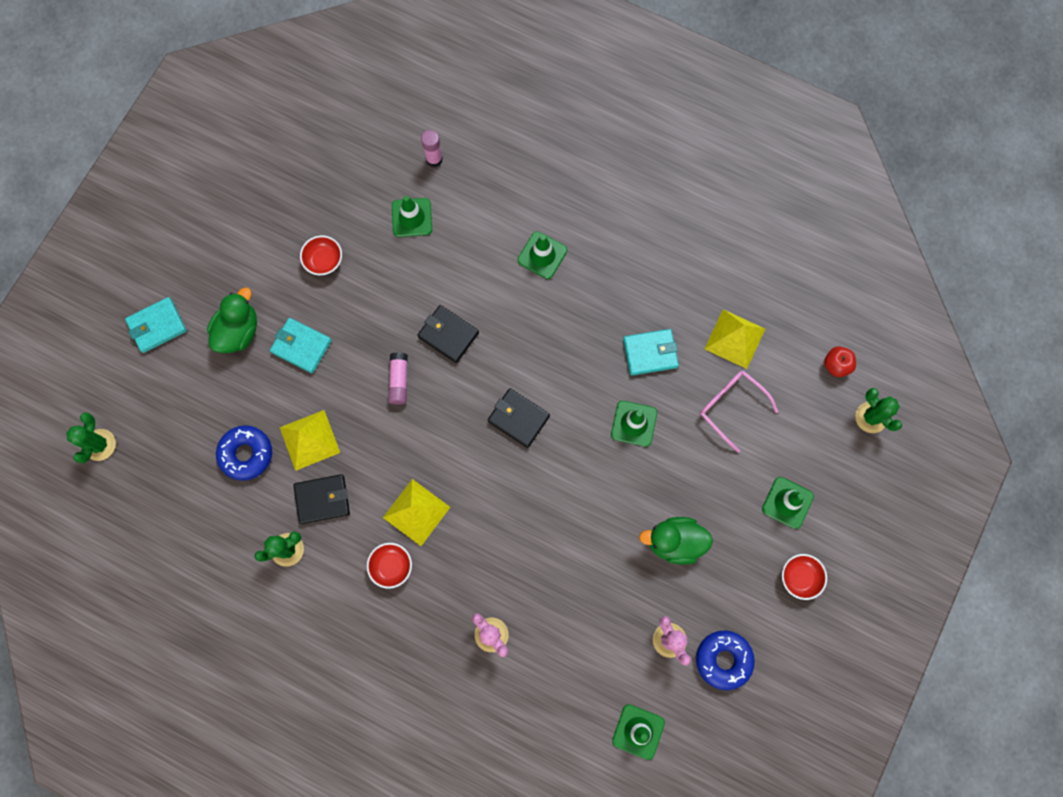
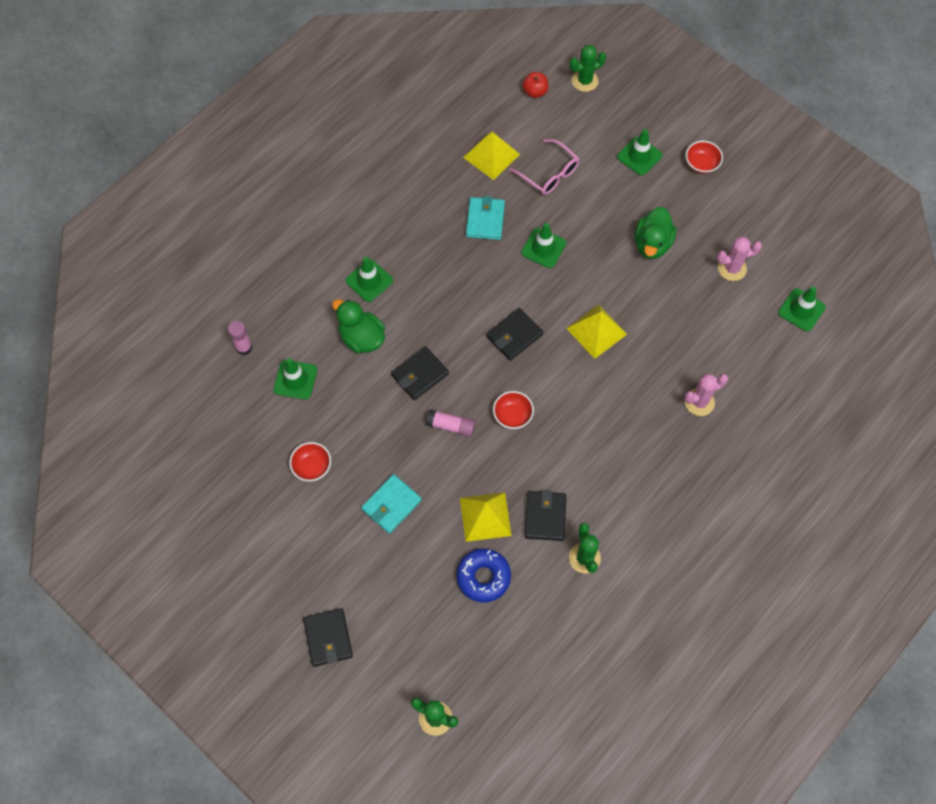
camera: 75 degrees left, 10 degrees down
(157, 326) = (328, 638): turquoise wallet -> black wallet
(238, 331) = (358, 560): green duck -> green duck (361, 338)
(391, 566) = (621, 470): red bowl -> red bowl (512, 415)
(416, 512) = (577, 438): yellow pyramid -> yellow pyramid (596, 331)
(723, 659) = (755, 234): blue donut -> none
(731, 407) = (549, 174): pink glasses -> pink glasses turned 105 degrees counterclockwise

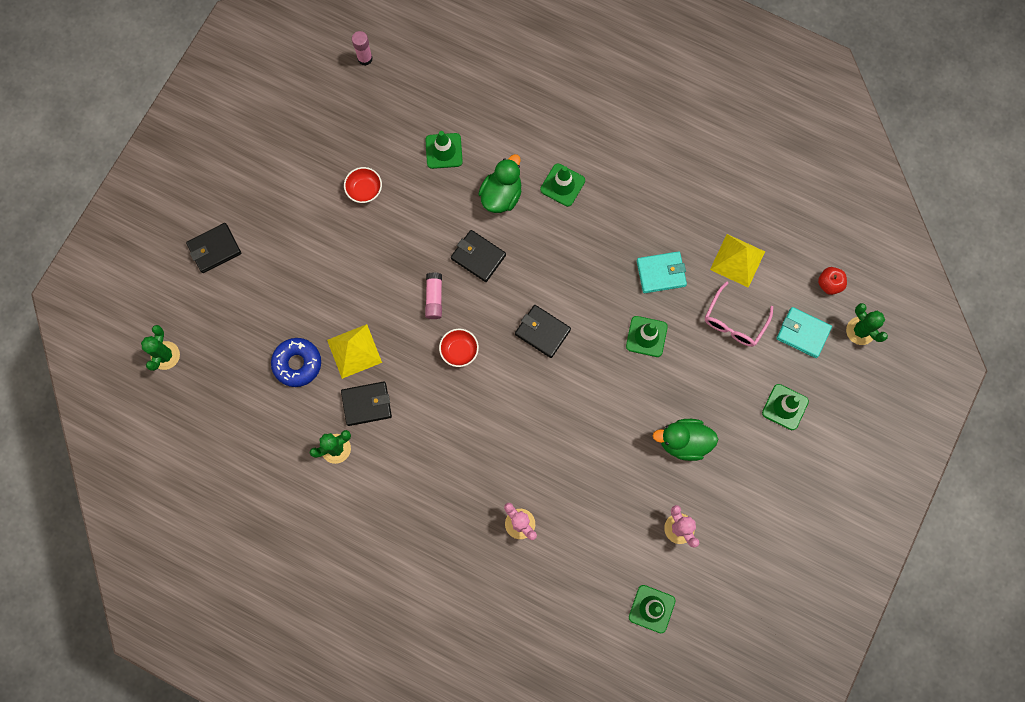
camera: 75 degrees right, 10 degrees up
(244, 347) = (463, 98): pink glue stick -> pink glue stick (365, 58)
(391, 505) = (345, 267): turquoise wallet -> turquoise wallet (803, 333)
(596, 331) = (569, 408): yellow pyramid -> none
(701, 164) = (796, 473): red bowl -> none

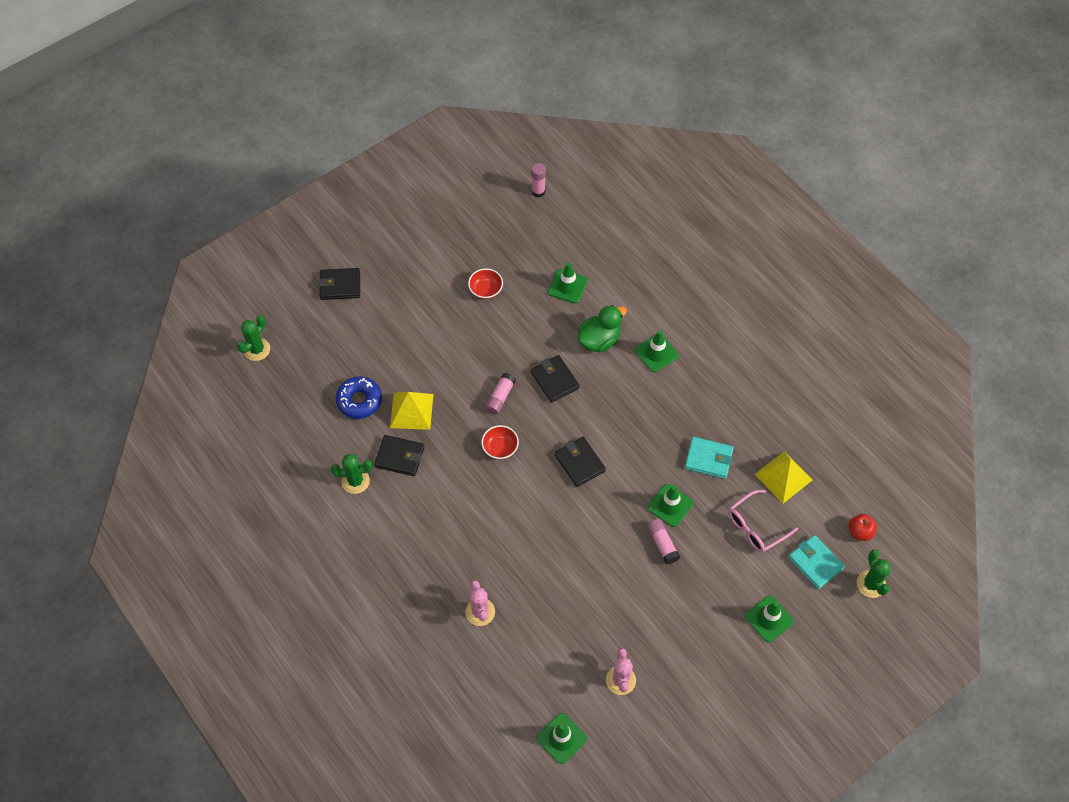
camera: 25 degrees right, 15 degrees down
(656, 378) = (662, 544): none -> pink glue stick
(683, 442) = (660, 608): green duck -> none

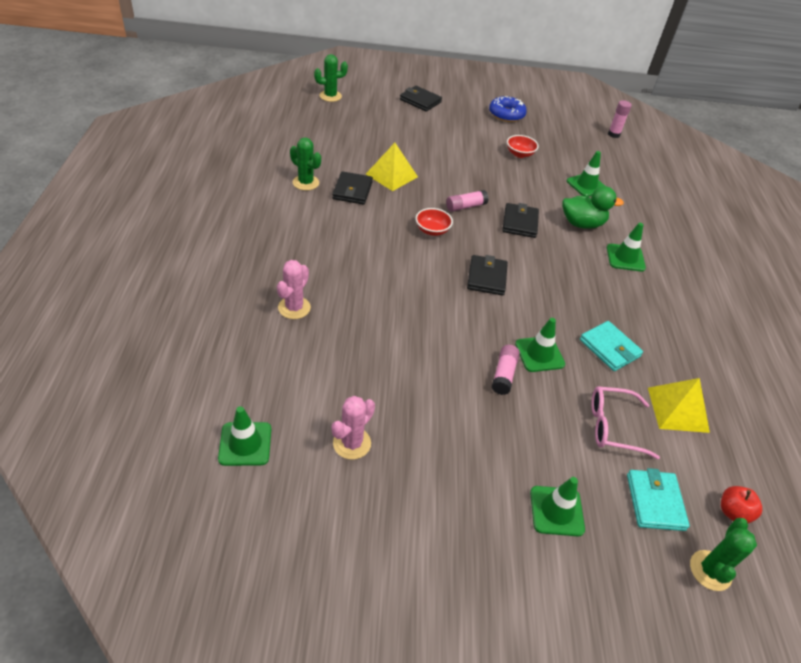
camera: 35 degrees right, 15 degrees down
(359, 401) = (362, 151): blue donut -> blue donut (506, 114)
(400, 457) = (352, 190): black wallet -> black wallet turned 45 degrees clockwise

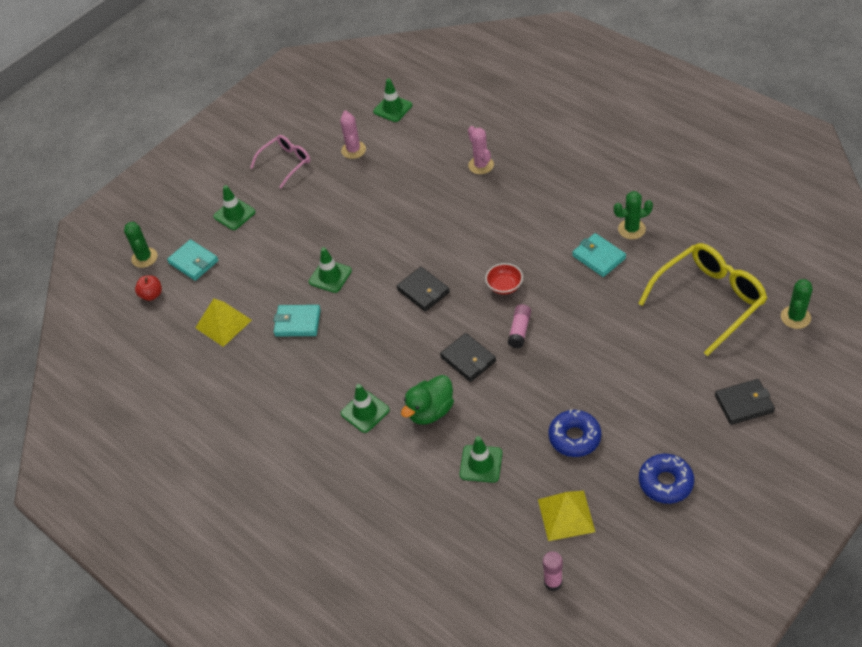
camera: 140 degrees right, 5 degrees up
(347, 130) = (709, 300): none -> yellow glasses
(352, 190) = (599, 257): black wallet -> turquoise wallet
(391, 175) = (605, 298): yellow pyramid -> yellow pyramid (566, 515)
(503, 374) = (333, 245): pink glue stick -> none
(519, 154) = (574, 437): red bowl -> blue donut
(613, 426) = (248, 277): pink glasses -> pink glasses (286, 163)

